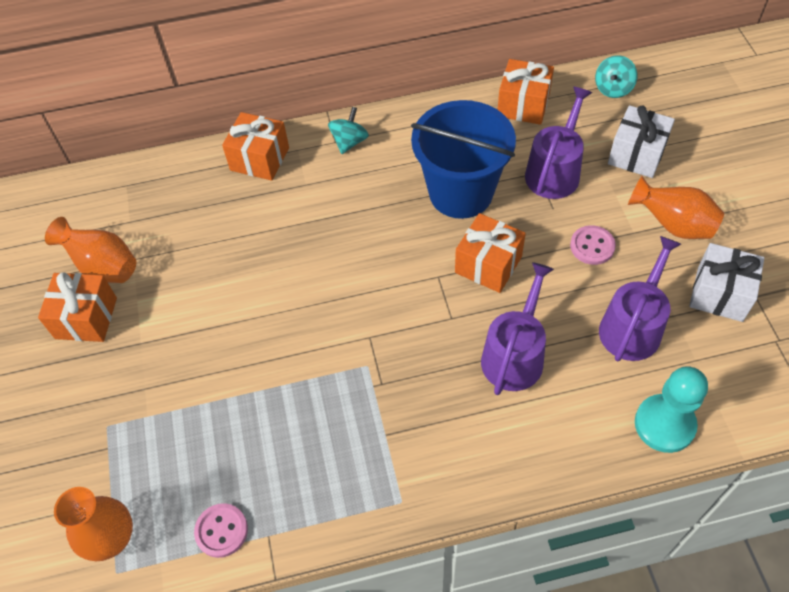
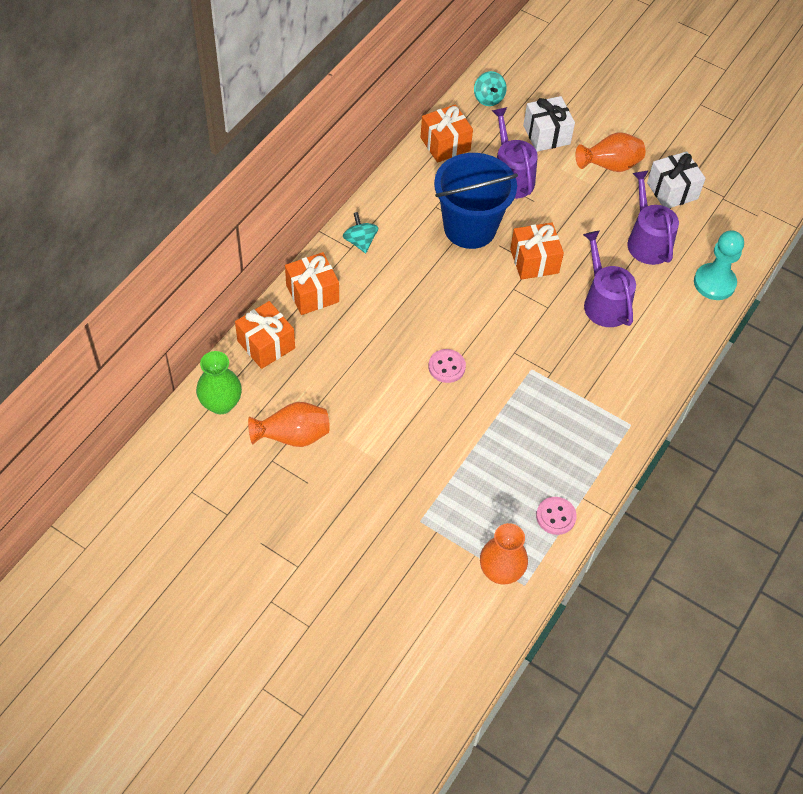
camera: 50 degrees left, 0 degrees up
(86, 318) = (324, 474): orange gift -> orange gift (266, 344)
(87, 198) = (221, 403): none -> green vase
(592, 246) = (579, 209): pink button -> pink button (446, 367)

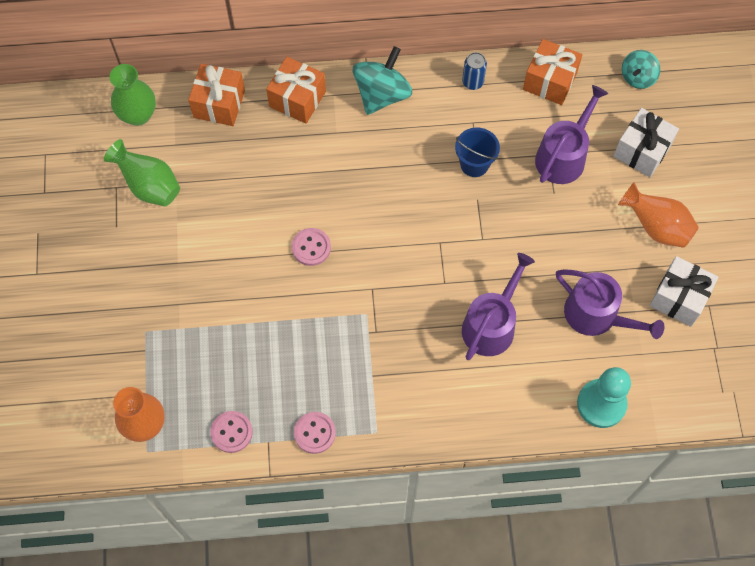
camera: 55 degrees right, 10 degrees up
(293, 437) = (149, 185): orange vase -> green vase
(360, 241) = (382, 94): turquoise spinning top -> turquoise spinning top, size x1.64
(403, 185) = (472, 82): none -> blue can
(470, 228) = (474, 164): blue bucket -> blue bucket, size x0.50
(534, 261) = (485, 238): orange gift -> none
(600, 463) = (314, 433): none -> pink button
(647, 241) = (596, 315): purple watering can -> purple watering can turned 90 degrees clockwise

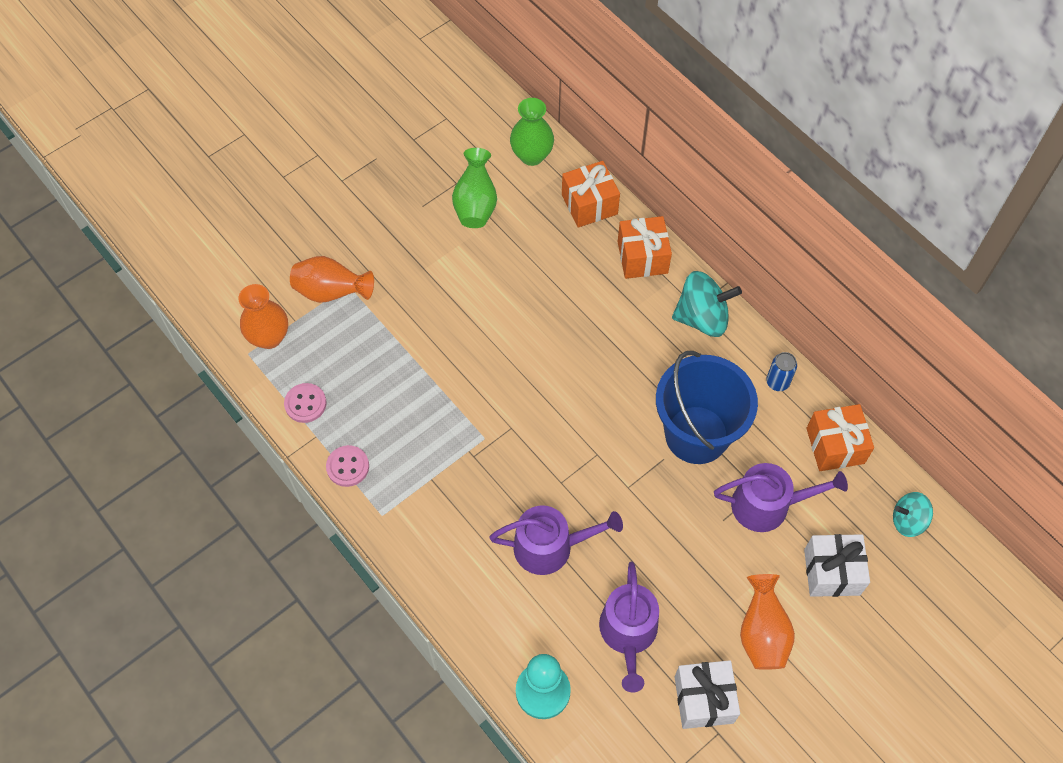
camera: 55 degrees right, 5 degrees down
(141, 348) = (331, 292): none -> orange vase
(311, 247) = (513, 356): pink button -> none
(474, 164) = (696, 434): blue bucket -> blue bucket, size x2.01

